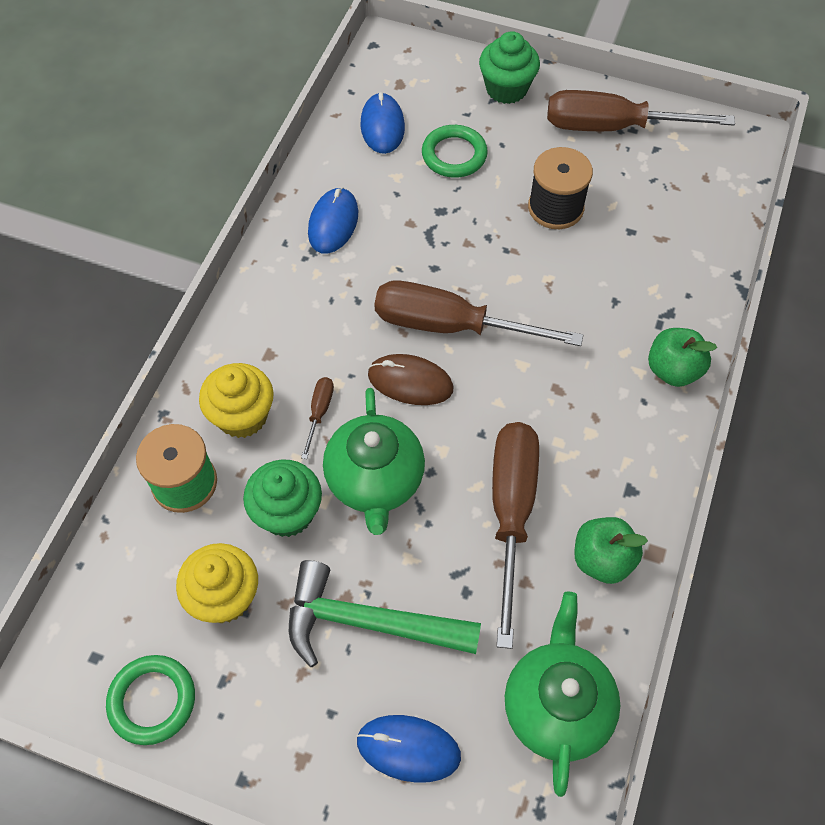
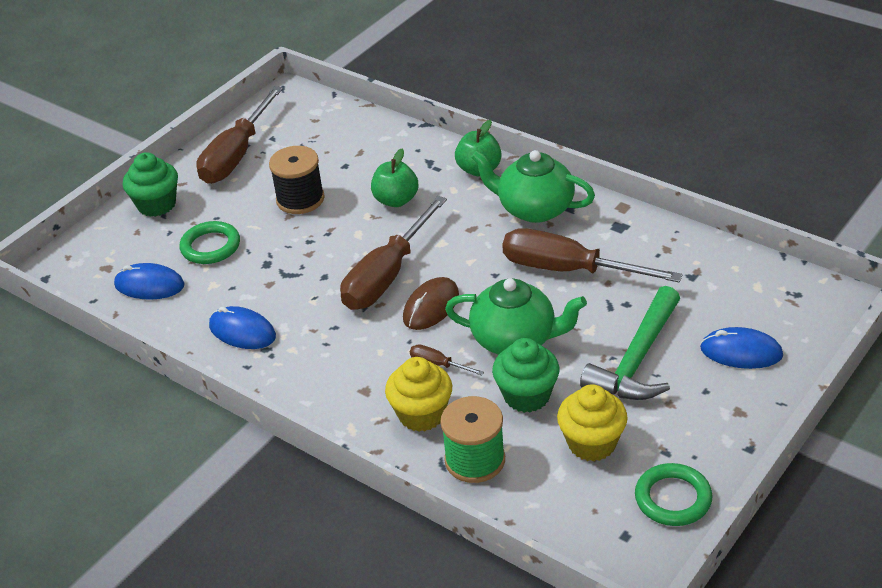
camera: 70 degrees left, 20 degrees down
(408, 748) = (741, 352): blue mouse -> blue mouse turned 75 degrees clockwise
(556, 705) = (723, 273): green teapot -> green teapot (534, 209)
(602, 559) = (620, 232): green apple -> green apple (396, 200)

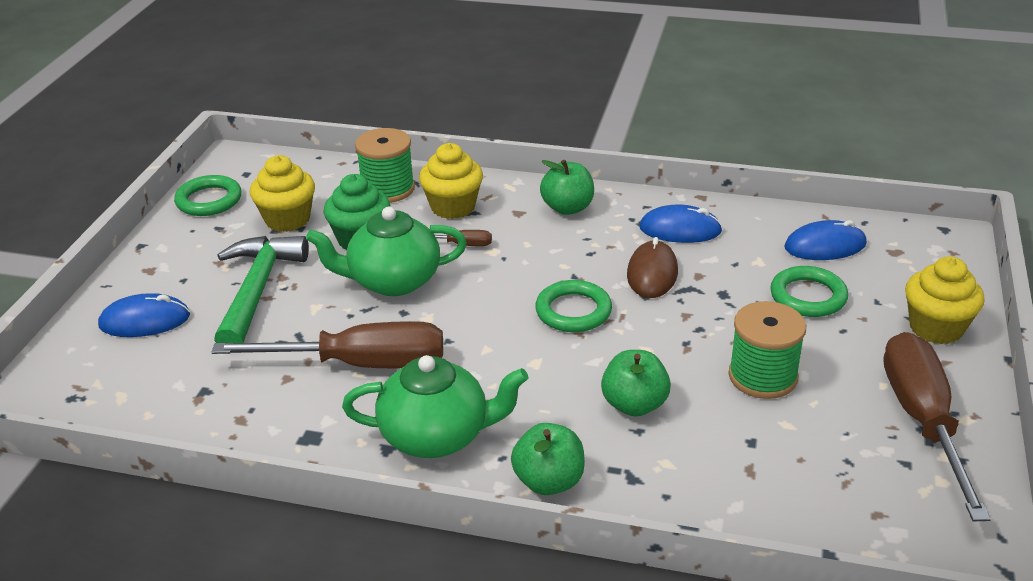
camera: 155 degrees right, 5 degrees down
(157, 205) = (936, 328): green cupcake -> yellow cupcake
(300, 199) = (762, 376): black spool -> green spool
(317, 383) = (567, 208): none -> green apple
(387, 276) = (573, 311): brown screwdriver -> green ring
(431, 306) = (501, 292): brown mouse -> brown mouse (652, 273)

